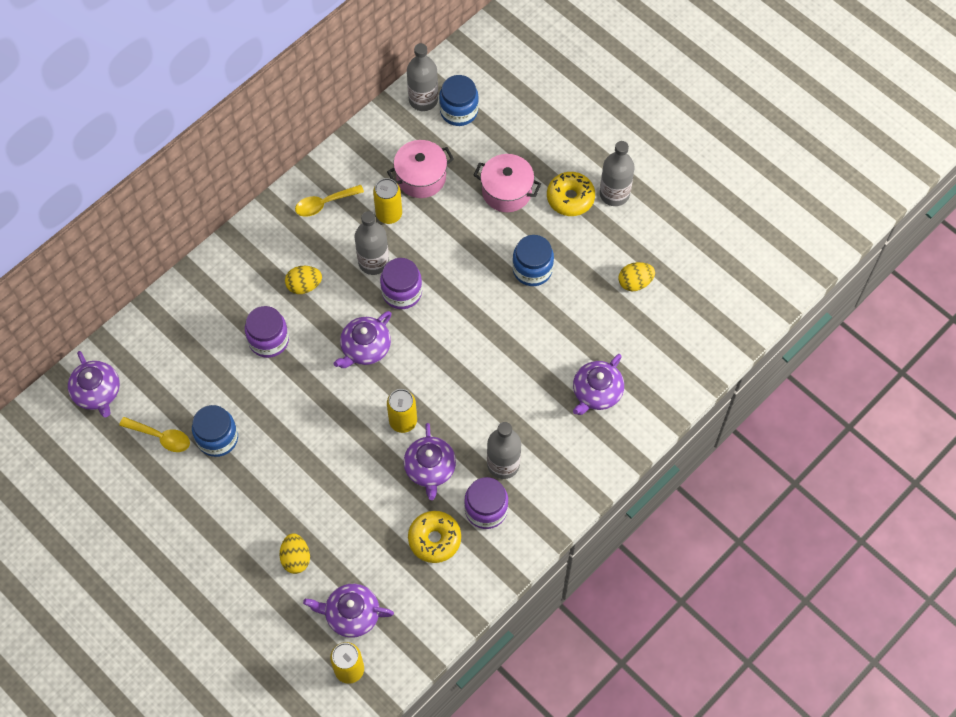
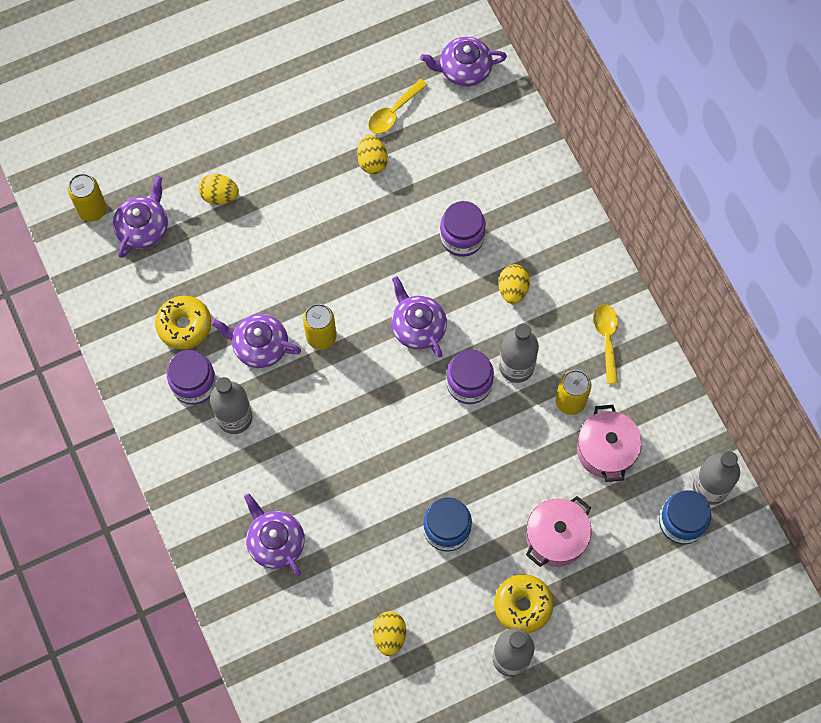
camera: 110 degrees right, 5 degrees up
(217, 438) = (372, 161): blue jar -> yellow egg

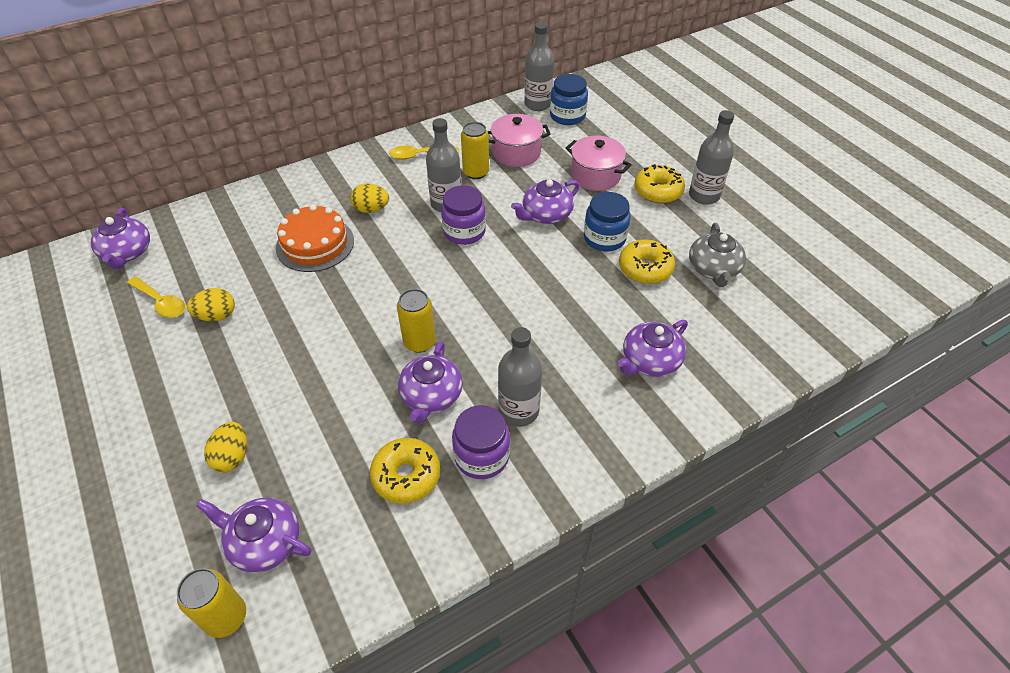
camera: 95 degrees left, 20 degrees down
(389, 636) = (713, 269): yellow egg -> grey teapot
(397, 563) = (645, 268): none -> yellow donut
(418, 326) = (408, 269): purple teapot -> purple teapot (546, 214)
(462, 237) = (315, 244): purple jar -> orange cake

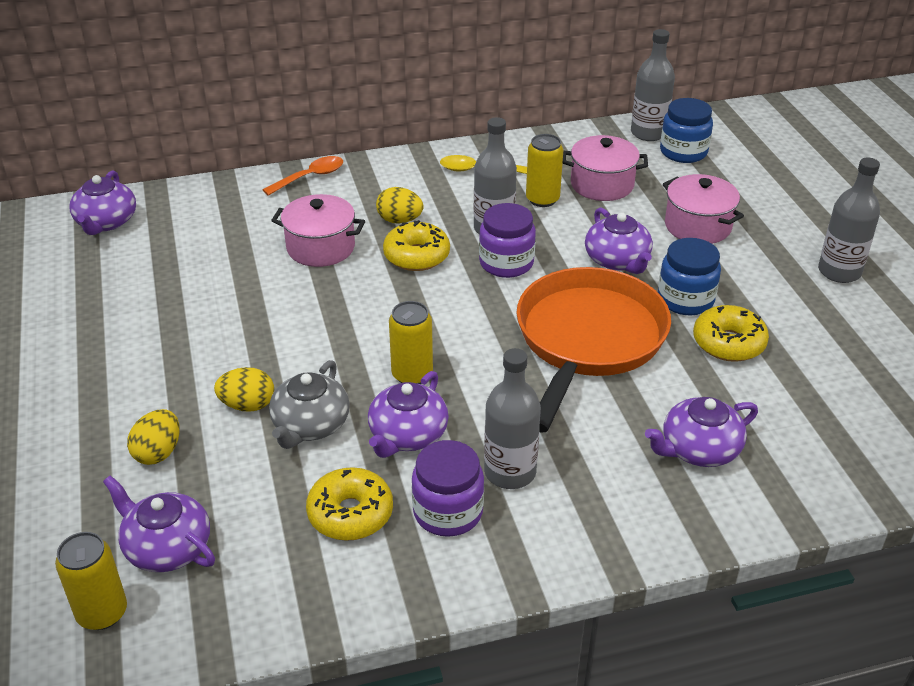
camera: 15 degrees right, 10 degrees down
(161, 302) = (128, 280): yellow spoon -> none
(217, 316) = (185, 304): yellow egg -> yellow egg (247, 405)
(289, 183) = (310, 177): none -> orange spoon
(315, 244) = (320, 247): orange cake -> pink pot
(544, 286) = (588, 340): none -> orange pan
(546, 214) = (617, 260): purple teapot -> purple teapot turned 90 degrees counterclockwise
(658, 191) = (777, 256): yellow donut -> yellow donut (416, 256)
(713, 269) = (822, 359): grey teapot -> grey teapot (310, 425)

